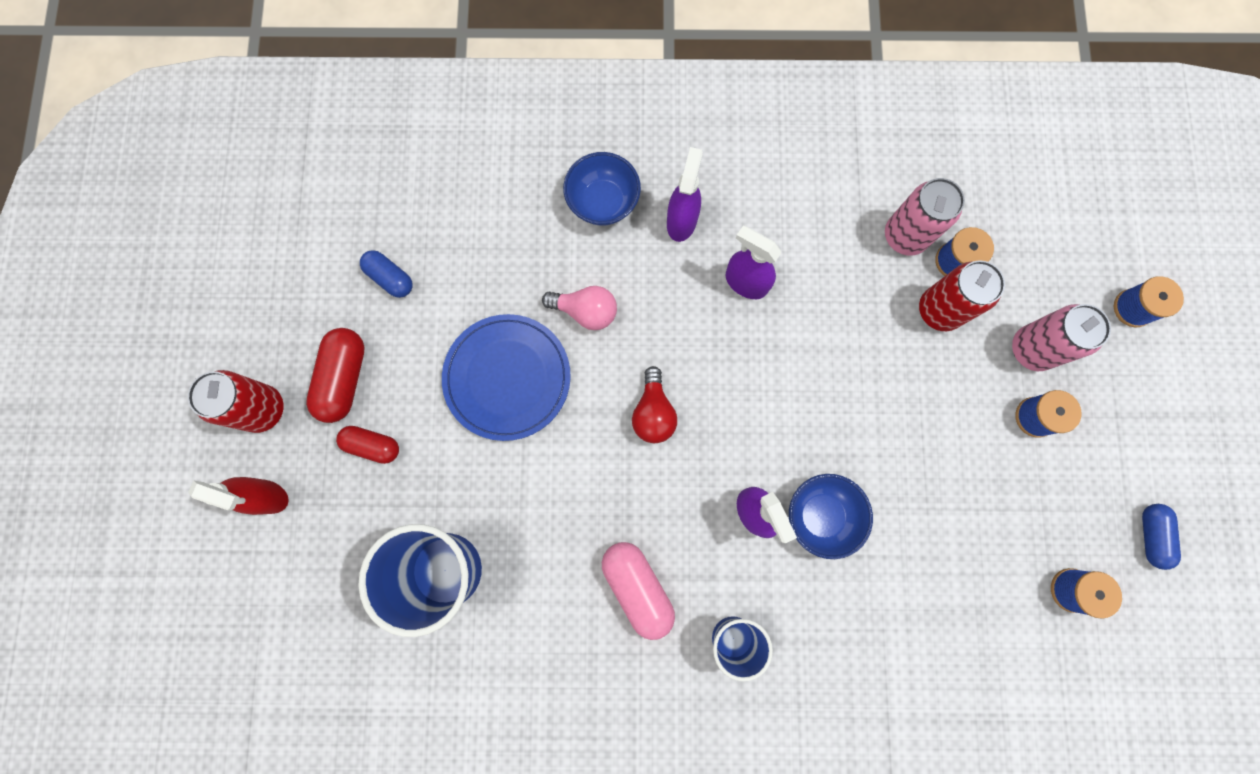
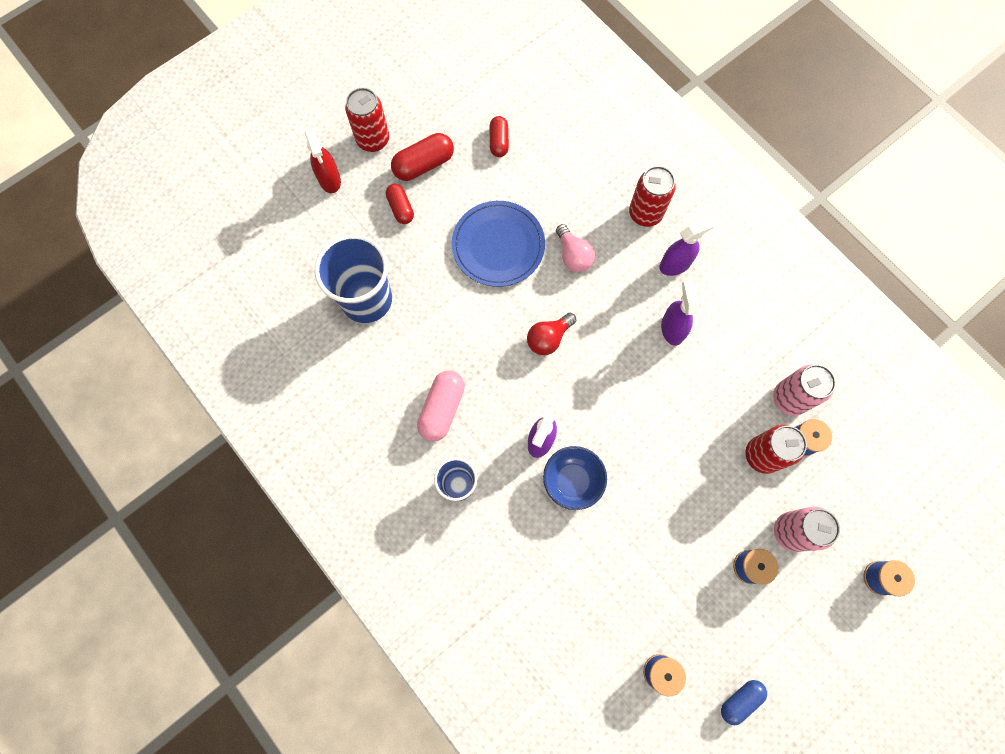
camera: 50 degrees right, 5 degrees down
(390, 278) = (499, 142): blue capsule -> red capsule
(603, 202) = (645, 213): blue bowl -> red can

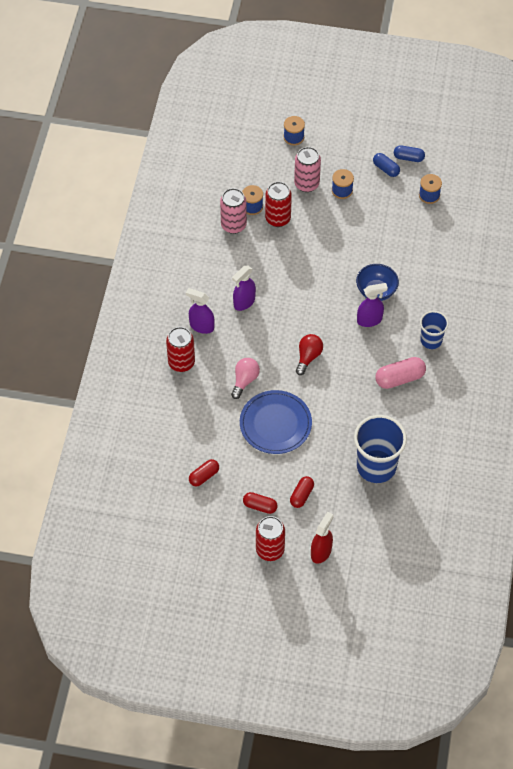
camera: 130 degrees left, 15 degrees down
(424, 164) = (260, 506): red capsule -> red capsule, size x0.65
(548, 338) = (308, 357): red light bulb -> red light bulb turned 75 degrees counterclockwise
(743, 653) = (386, 169): none -> blue capsule

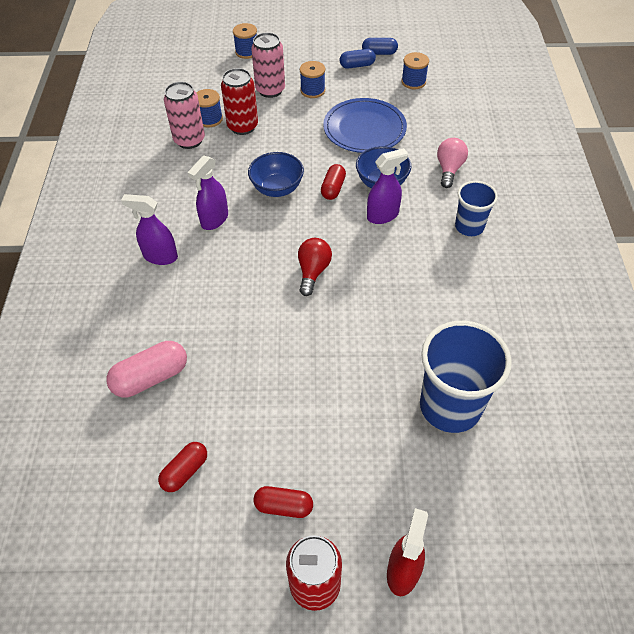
camera: 10 degrees left, 5 degrees down
(181, 362) = (136, 307): red can -> none
(245, 380) = (230, 316): pink light bulb -> pink light bulb (449, 169)
(275, 424) = (285, 369): blue plate -> blue plate (364, 128)
(295, 283) = (277, 188): none -> blue bowl
(301, 495) = (347, 474): red capsule -> red capsule (333, 188)
(386, 169) = (357, 65): blue capsule -> blue capsule turned 45 degrees counterclockwise
(399, 378) = (444, 278): pink capsule -> pink capsule (151, 377)

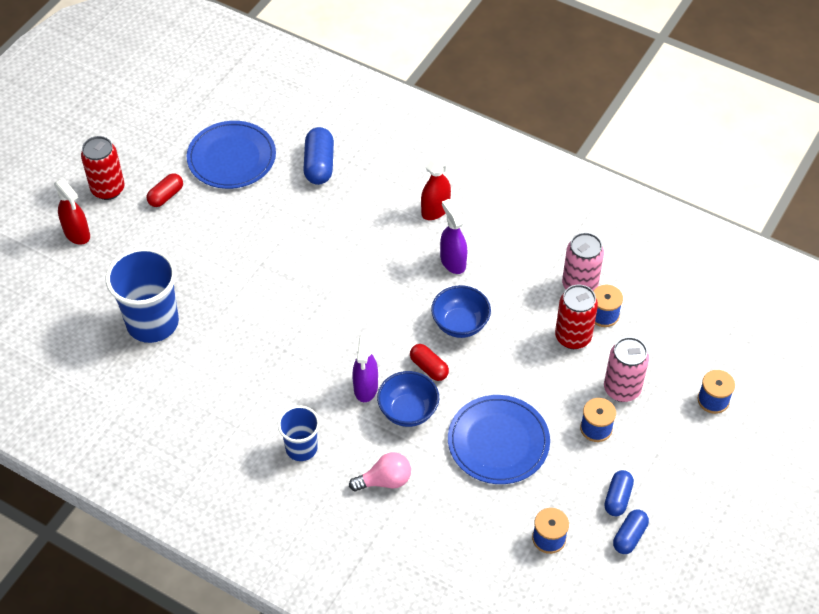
camera: 120 degrees right, 0 degrees up
(151, 377) = (319, 165): pink capsule -> blue capsule
(160, 256) = (435, 210): purple spray bottle -> red spray bottle
(185, 471) = (231, 157): red capsule -> blue plate
(313, 271) = (341, 303): red light bulb -> none
(449, 169) = (385, 481): pink light bulb -> pink light bulb turned 60 degrees counterclockwise

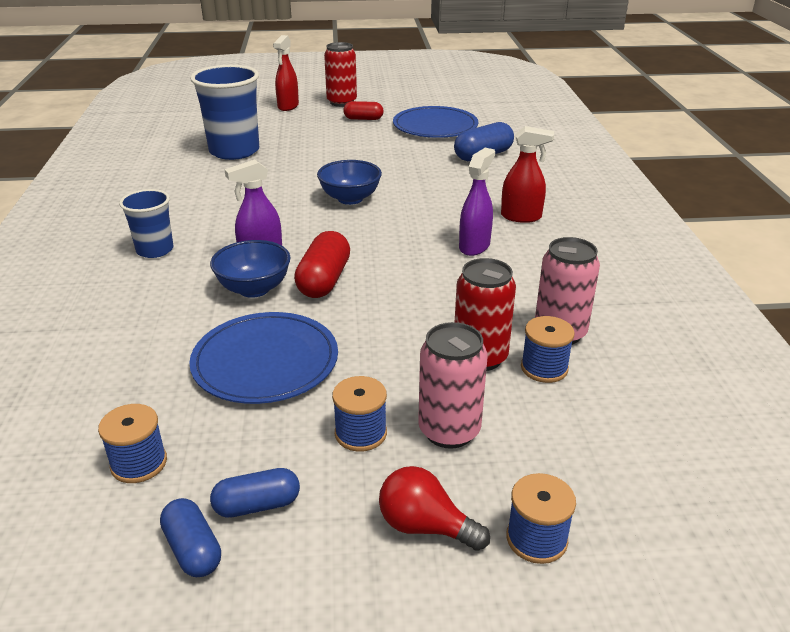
camera: 55 degrees right, 20 degrees down
(385, 481) = (147, 308): pink light bulb -> none
(429, 368) = (324, 280): red capsule -> red capsule, size x1.54
(460, 324) = (402, 278): blue bowl -> blue bowl (350, 199)
(629, 536) = (193, 549): blue capsule -> blue capsule turned 60 degrees clockwise
(677, 437) = (425, 526): none -> red light bulb

